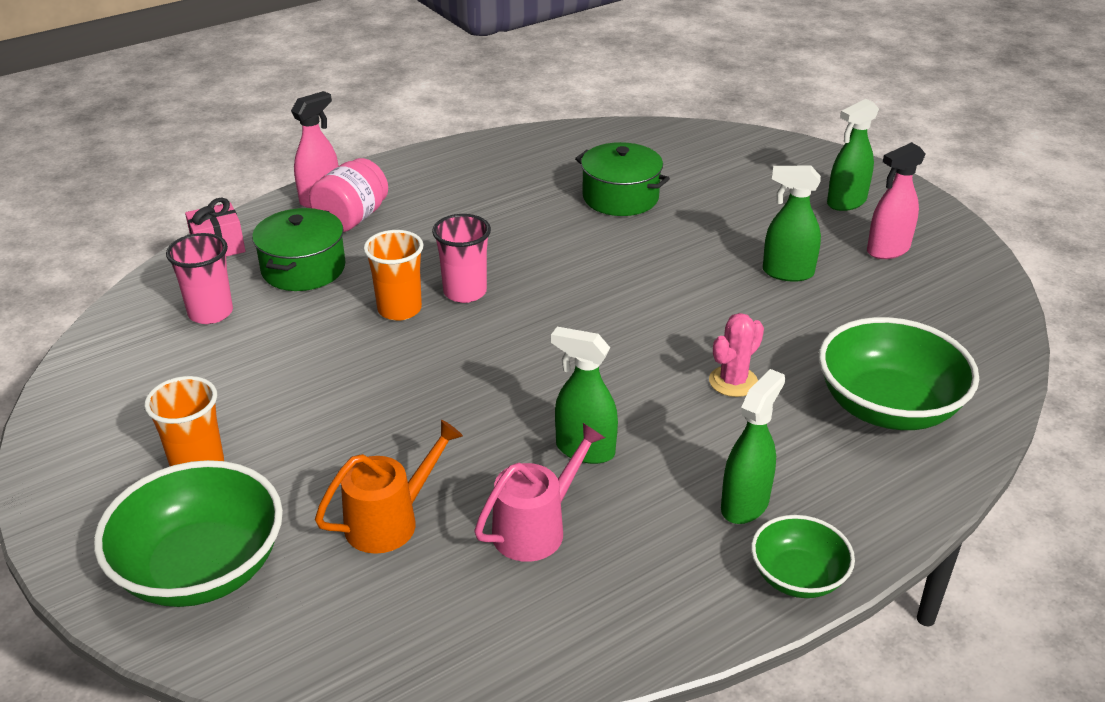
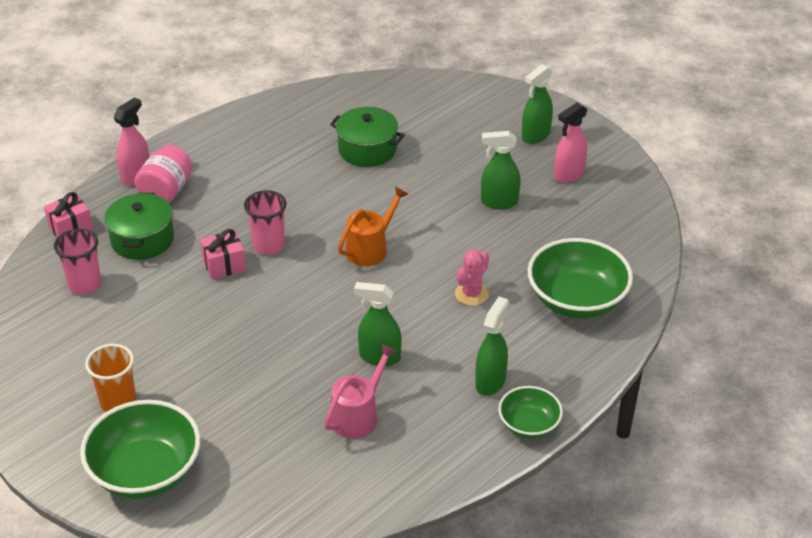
camera: 10 degrees left, 5 degrees up
(390, 521) = (261, 423): orange watering can -> orange watering can (370, 248)
(399, 309) = (224, 265): orange cup -> pink gift

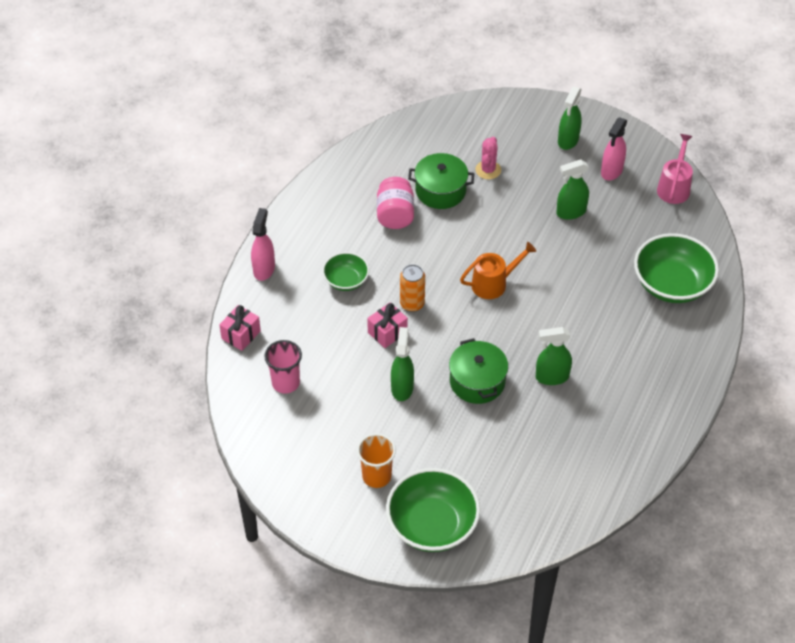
camera: 20 degrees left, 10 degrees up
(142, 239) = (306, 328): green pot -> green pot (477, 381)
(166, 191) = (298, 277): pink jar -> pink jar (395, 215)
(269, 245) = (412, 304): pink cup -> orange can
(358, 415) = (562, 430): pink watering can -> pink watering can (674, 187)
(370, 248) = (493, 283): orange watering can -> orange watering can turned 45 degrees clockwise
(471, 294) = (592, 302): pink cactus -> pink cactus (488, 170)
(490, 381) = (643, 373): green spray bottle -> green spray bottle (402, 388)
(529, 425) = (688, 400): green bowl -> green bowl (346, 280)

